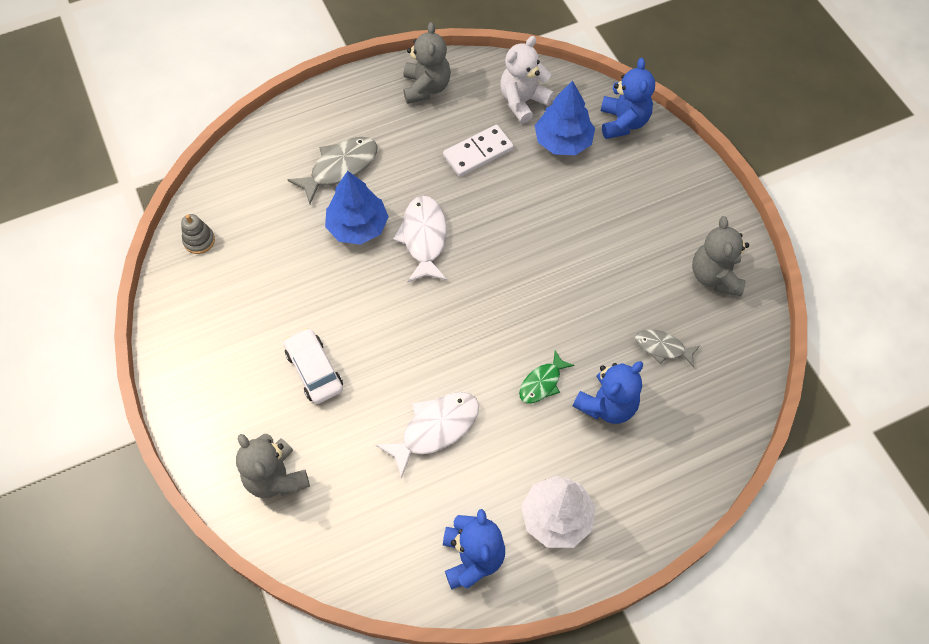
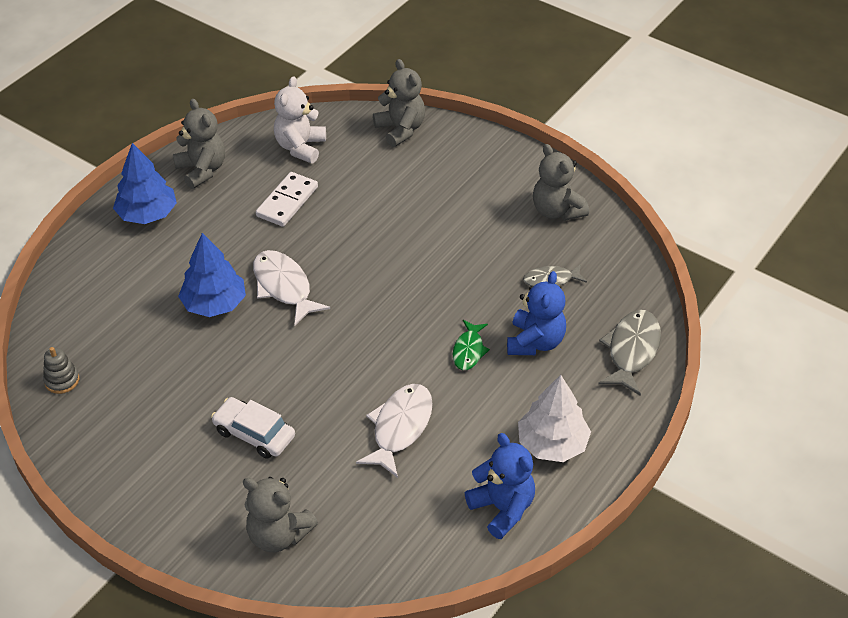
camera: 30 degrees left, 15 degrees down
(340, 168) = (163, 265): grey fish -> grey fish (632, 351)
(563, 141) = (358, 164): blue tree -> blue tree (147, 214)
(623, 122) = (400, 129): blue teddy bear -> grey teddy bear

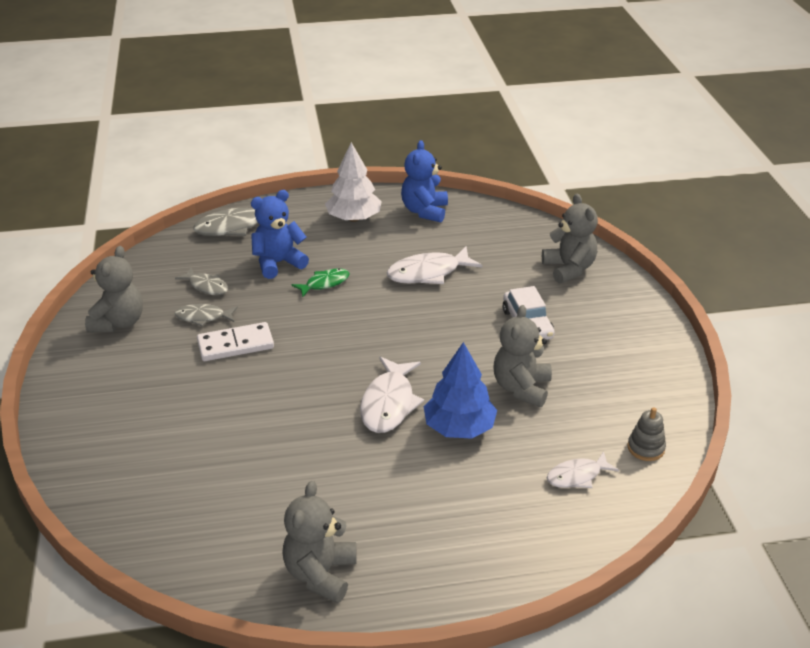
camera: 135 degrees left, 10 degrees down
(97, 325) = (577, 476): none -> white fish
(147, 214) = (428, 560): blue tree -> none
(287, 201) = (290, 476): white domino -> white domino (235, 345)
(300, 147) = (200, 526): white teddy bear -> none
(400, 129) = (95, 474): grey teddy bear -> grey teddy bear (521, 388)
(509, 256) = (203, 317): none -> grey fish

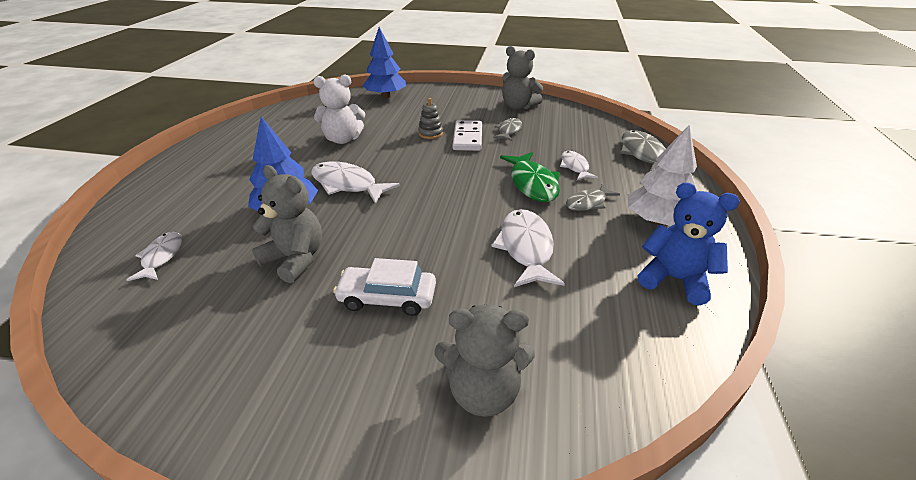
camera: 110 degrees right, 0 degrees up
(102, 466) = (385, 96): none -> blue tree
(206, 286) = (550, 135): grey fish -> grey fish (588, 203)
(278, 263) = (575, 167): blue teddy bear -> white fish
(280, 452) = (343, 139): none -> white teddy bear
(320, 574) = (236, 138): grey teddy bear -> none
(324, 283) = (532, 183): green fish -> green fish, size x1.64
(646, 448) = (125, 319): grey stacking toy -> grey stacking toy (430, 133)

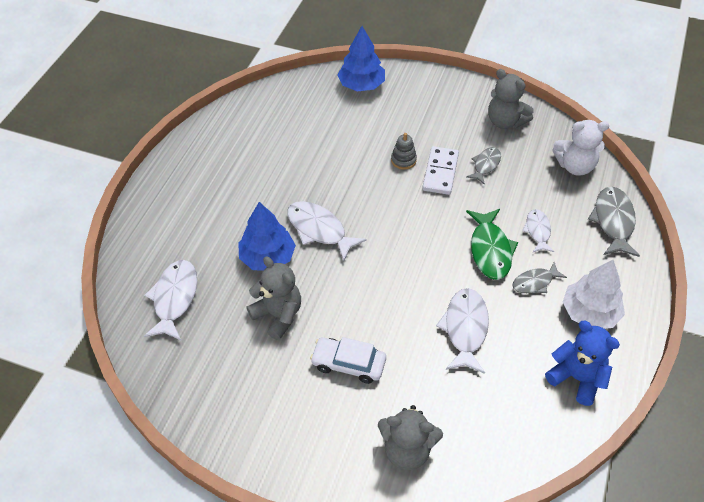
camera: 10 degrees right, 15 degrees up
(161, 257) = (174, 298): white fish -> white fish, size x1.64
(343, 139) = (315, 160): white teddy bear -> white teddy bear (575, 166)

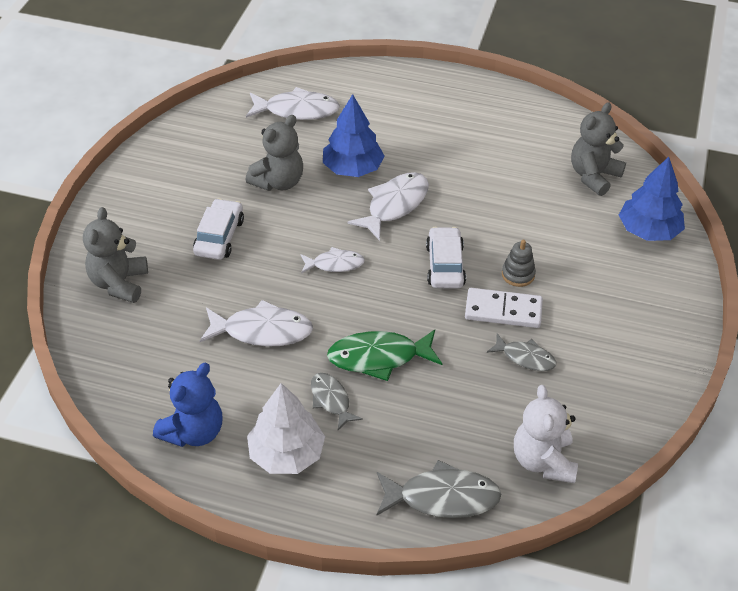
camera: 85 degrees right, 5 degrees down
(392, 202) = (445, 265): none -> white car
(505, 121) = (617, 383): grey teddy bear -> grey teddy bear (593, 176)
(537, 231) = (415, 408): white fish -> white fish (335, 264)

